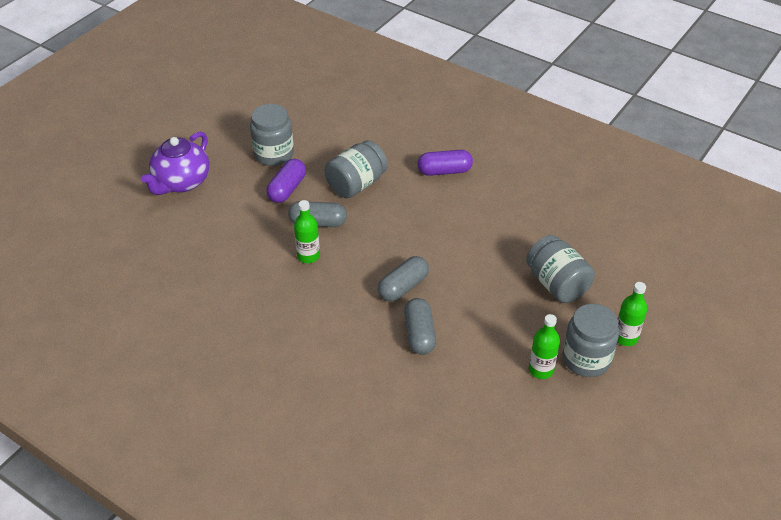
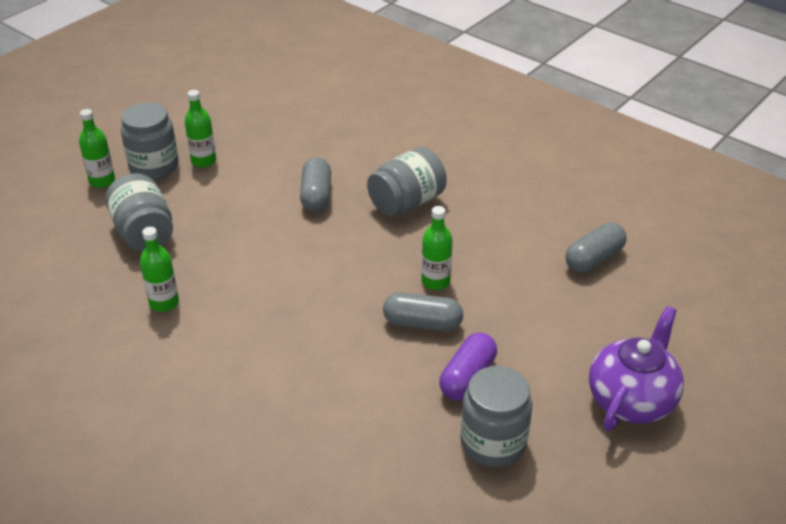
camera: 175 degrees left, 5 degrees down
(356, 184) = (363, 379): grey jar -> grey jar (406, 202)
(403, 287) = (324, 240): grey capsule -> grey capsule (594, 259)
(444, 171) = (225, 392): purple capsule -> none
(511, 226) = (164, 303): none -> green bottle

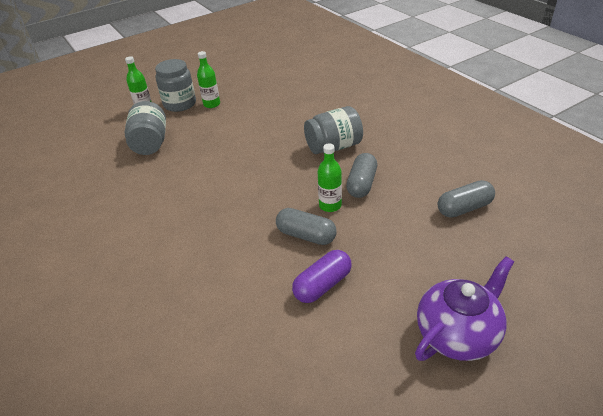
camera: 20 degrees right, 0 degrees up
(164, 303) = (136, 190): green bottle -> none
(316, 195) = (273, 134): grey capsule -> grey capsule (361, 184)
(493, 443) = (320, 346): grey jar -> none

